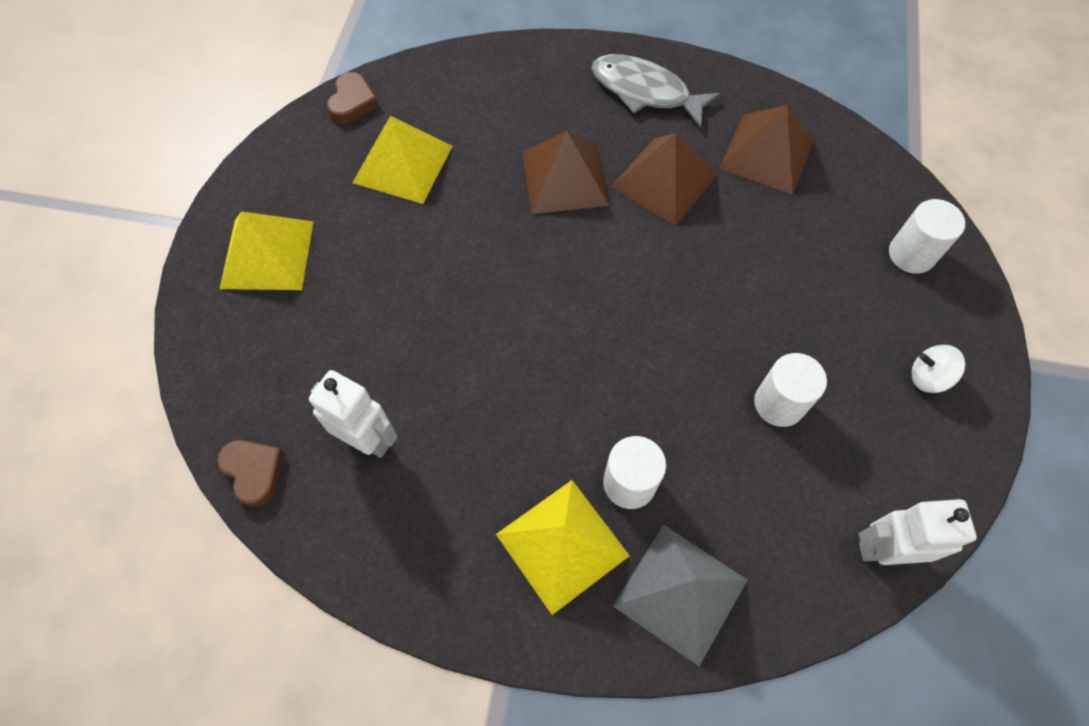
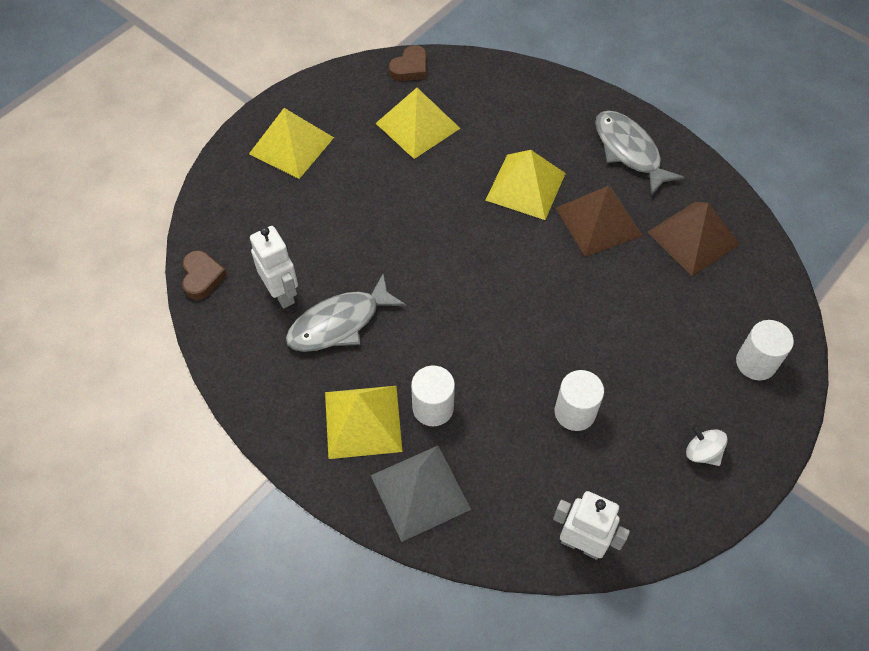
camera: 30 degrees right, 5 degrees down
(459, 440) = (339, 323): none -> grey fish
(564, 178) = (525, 186): brown pyramid -> yellow pyramid

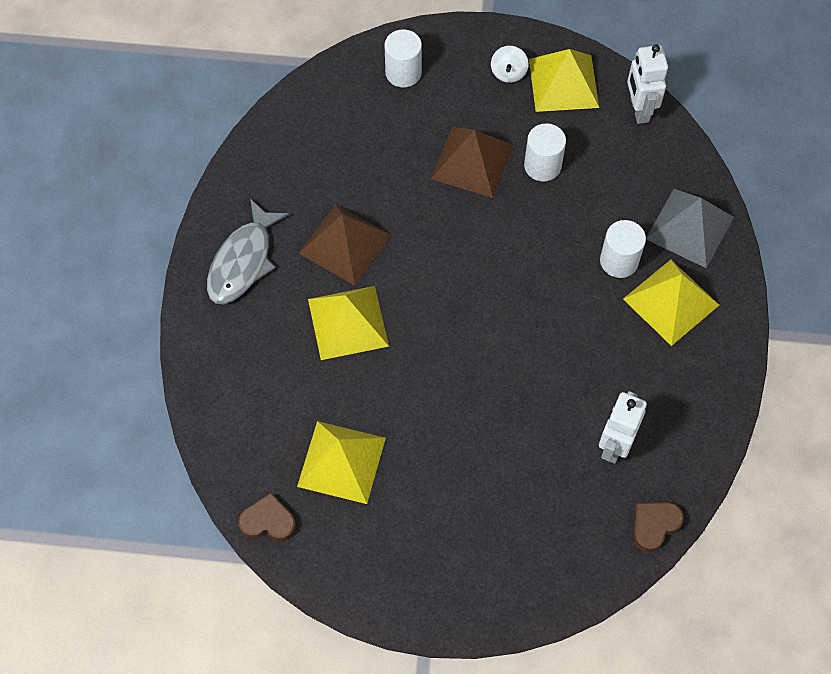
camera: 125 degrees left, 5 degrees up
(291, 145) = (453, 563): yellow pyramid -> yellow pyramid (563, 83)
(339, 323) = (604, 378): grey fish -> none
(693, 238) = (310, 166): brown pyramid -> brown pyramid (472, 161)

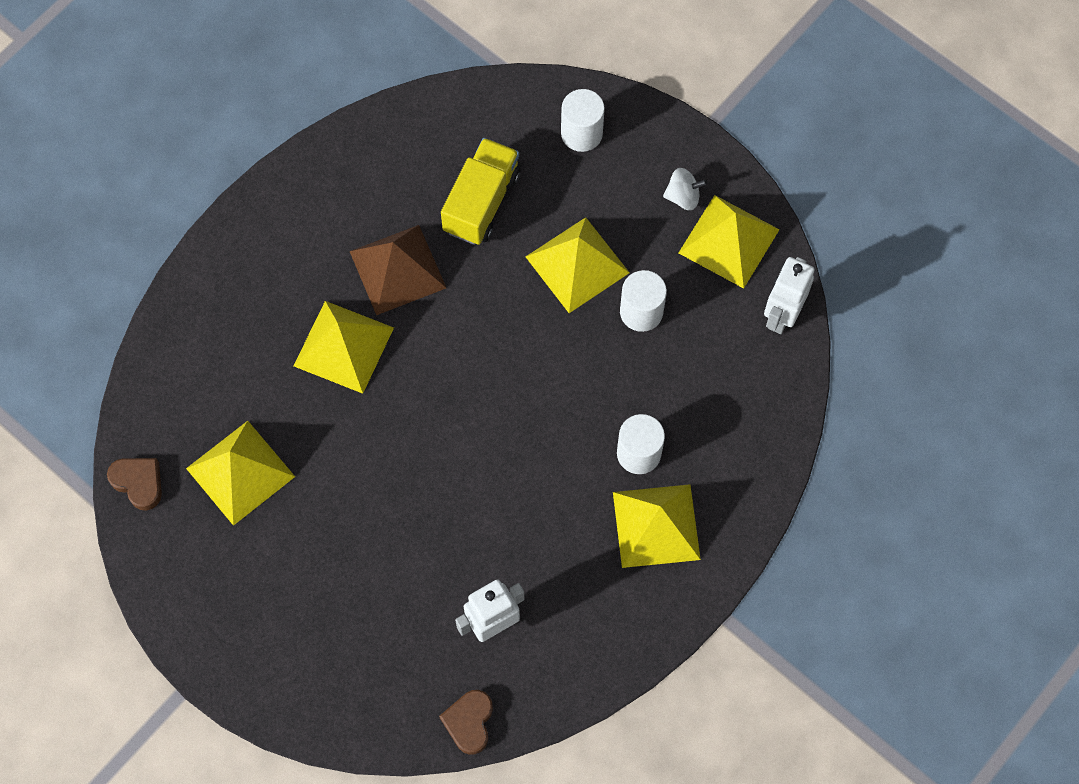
camera: 35 degrees right, 5 degrees up
(243, 261) = (295, 227): grey fish -> none
(369, 161) = (481, 202): none -> yellow truck
(472, 161) = (577, 264): brown pyramid -> yellow pyramid
(508, 72) = (683, 196): white spinning top -> white spinning top turned 135 degrees counterclockwise
(654, 525) = (469, 722): brown heart -> brown heart turned 75 degrees counterclockwise
(690, 228) = (734, 466): grey pyramid -> none

